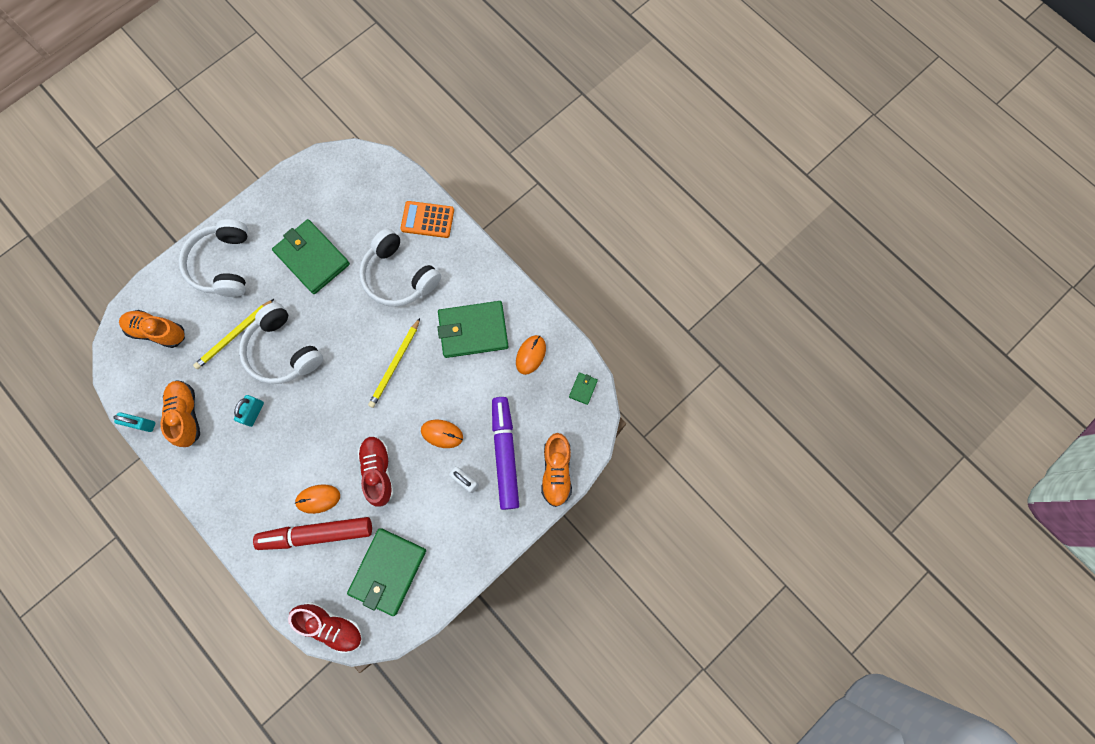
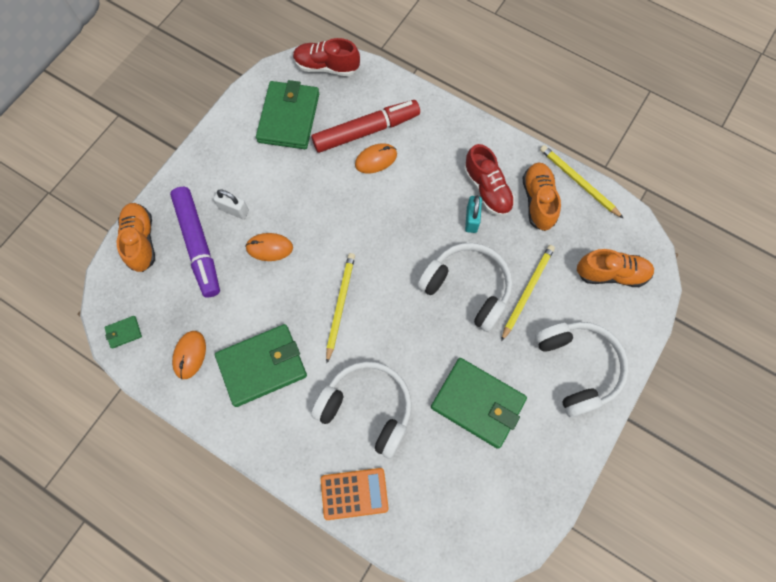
camera: 165 degrees right, 5 degrees down
(142, 424) = (578, 182): turquoise padlock -> yellow pencil
(187, 415) = (538, 201): orange shoe -> orange shoe turned 150 degrees counterclockwise
(378, 471) = (324, 197): red shoe -> red shoe (487, 189)
(583, 389) = (124, 332): green wallet -> green wallet turned 60 degrees clockwise

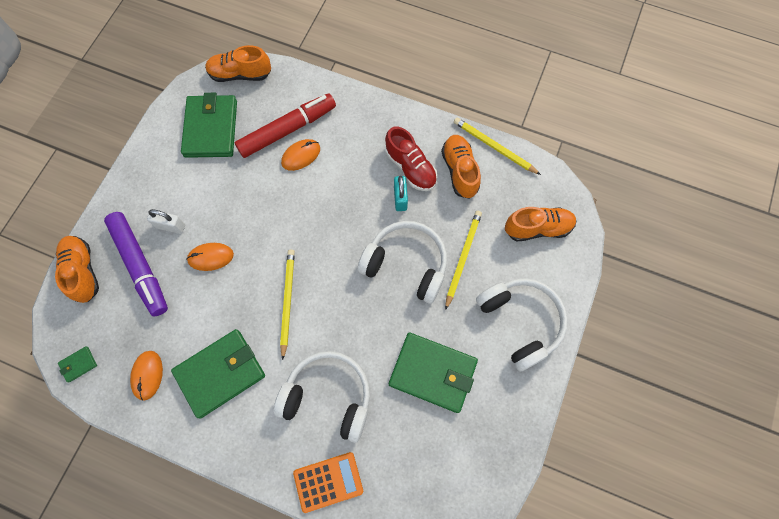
camera: 10 degrees left, 0 degrees up
(326, 67) = (240, 74): red shoe -> orange shoe

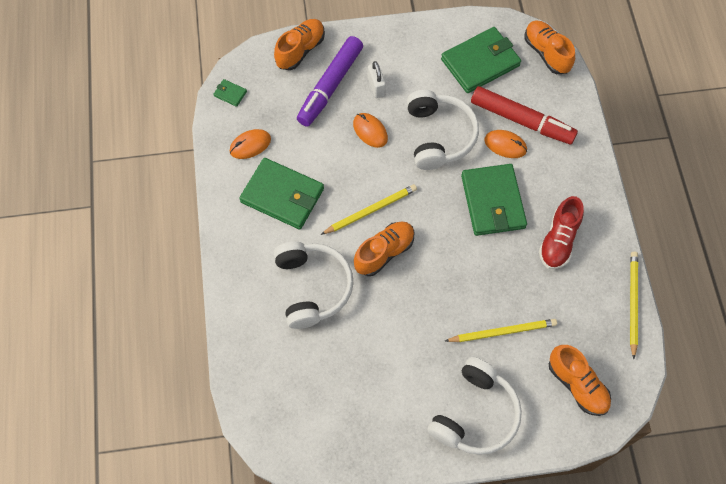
camera: 60 degrees right, 5 degrees down
(328, 482) = (246, 325): orange calculator -> none
(400, 198) = (522, 248): turquoise padlock -> none
(406, 265) = (464, 287): white headphones -> white headphones (438, 136)
(432, 372) = (382, 360): green wallet -> green wallet (493, 201)
(459, 171) = (586, 285): orange shoe -> orange shoe (384, 252)

